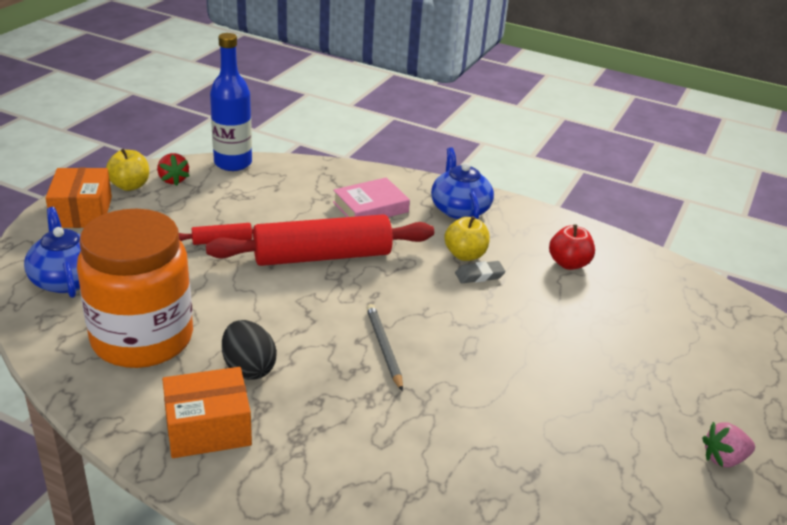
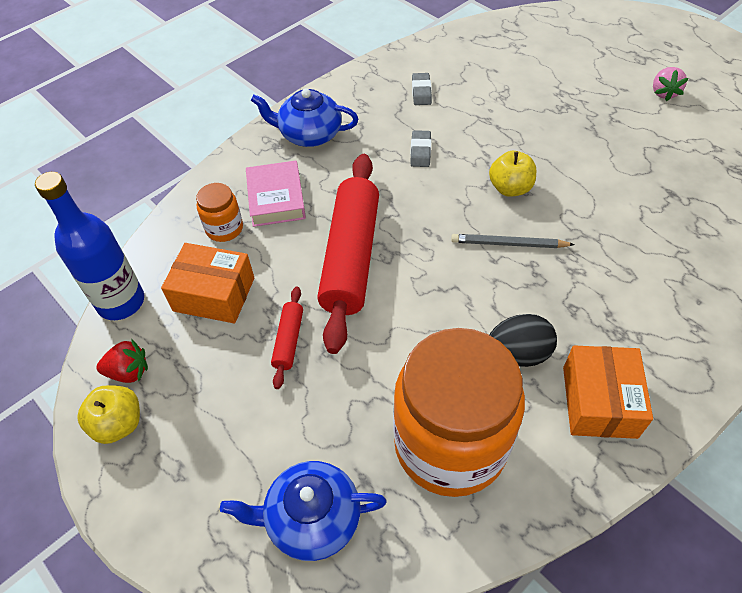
camera: 65 degrees left, 20 degrees up
(82, 212) = (159, 489): orange box -> orange box (214, 294)
(324, 190) = (224, 228): none -> orange jar
(465, 255) = (386, 152): yellow apple -> yellow apple (510, 188)
(568, 264) = (421, 92): red apple -> grey eraser

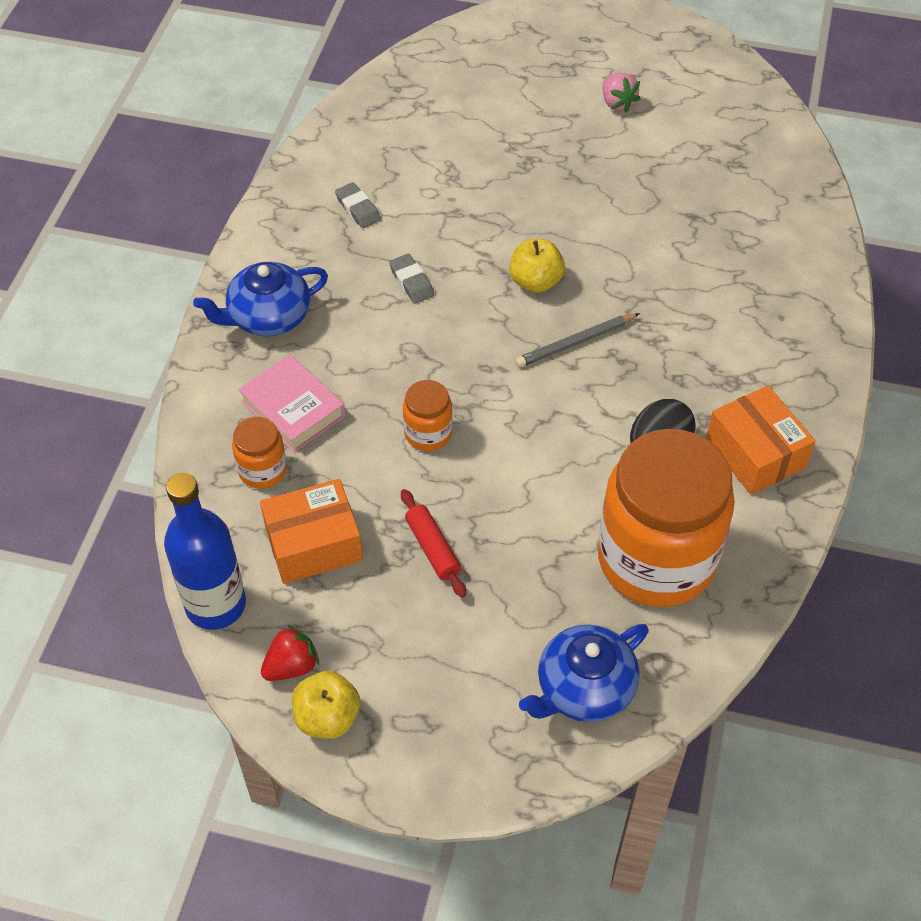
camera: 35 degrees left, 0 degrees up
(351, 257) = (428, 433): red rolling pin -> orange jar

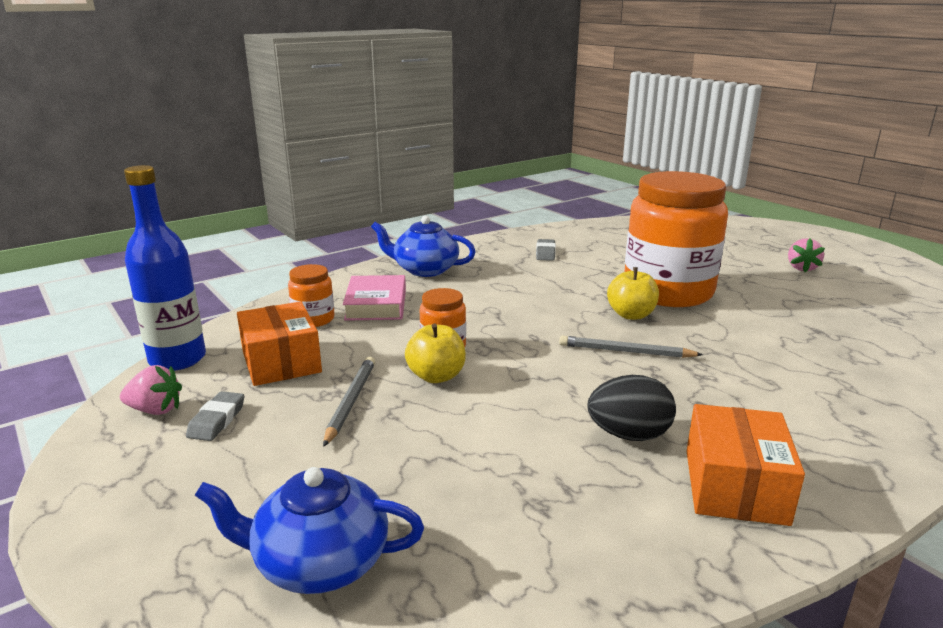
camera: 40 degrees right, 30 degrees down
(291, 666) = (155, 410): red strawberry -> pink strawberry
(313, 544) = (281, 362): orange box -> orange box turned 45 degrees clockwise
(327, 717) = (118, 450): yellow apple -> yellow apple (436, 376)
(411, 282) = (537, 286): grey eraser -> grey eraser (217, 420)
(432, 548) = (351, 402): red rolling pin -> grey pencil
(656, 559) = (528, 507): orange jar -> orange jar (667, 292)

